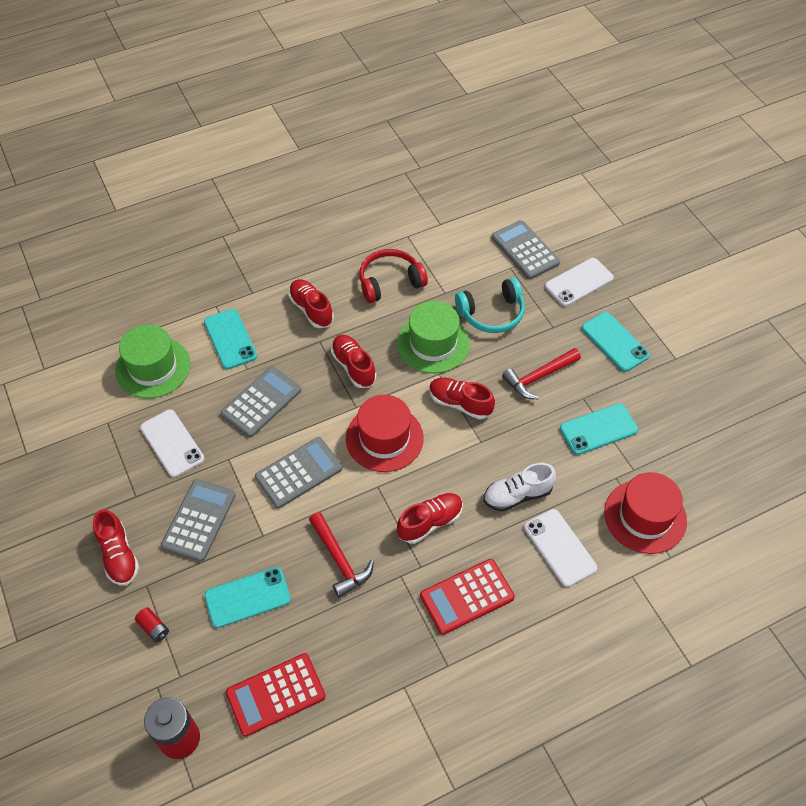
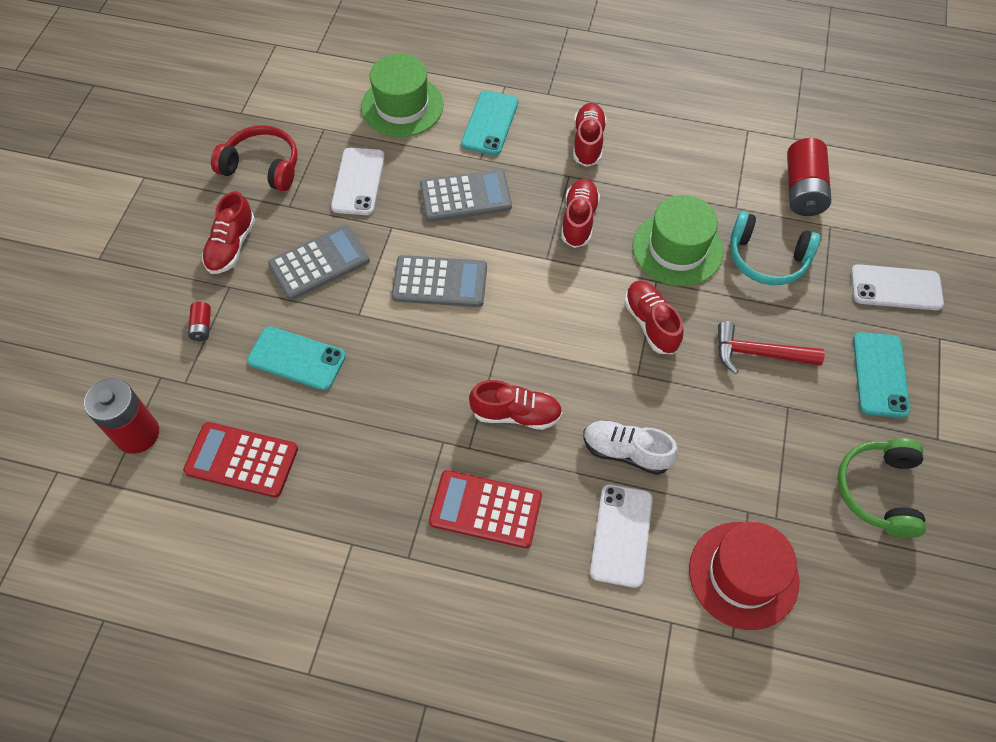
camera: 40 degrees right, 5 degrees up
(339, 559) = (403, 385): red hammer -> none
(384, 438) = (546, 305): red hat -> none
(390, 282) = (688, 163): red headphones -> red headphones (262, 167)
(474, 255) = (803, 190): none -> red battery
(525, 250) = (864, 218): grey calculator -> none
(598, 429) = (775, 450): turquoise phone -> none
(671, 411) = (879, 491): none -> green headphones

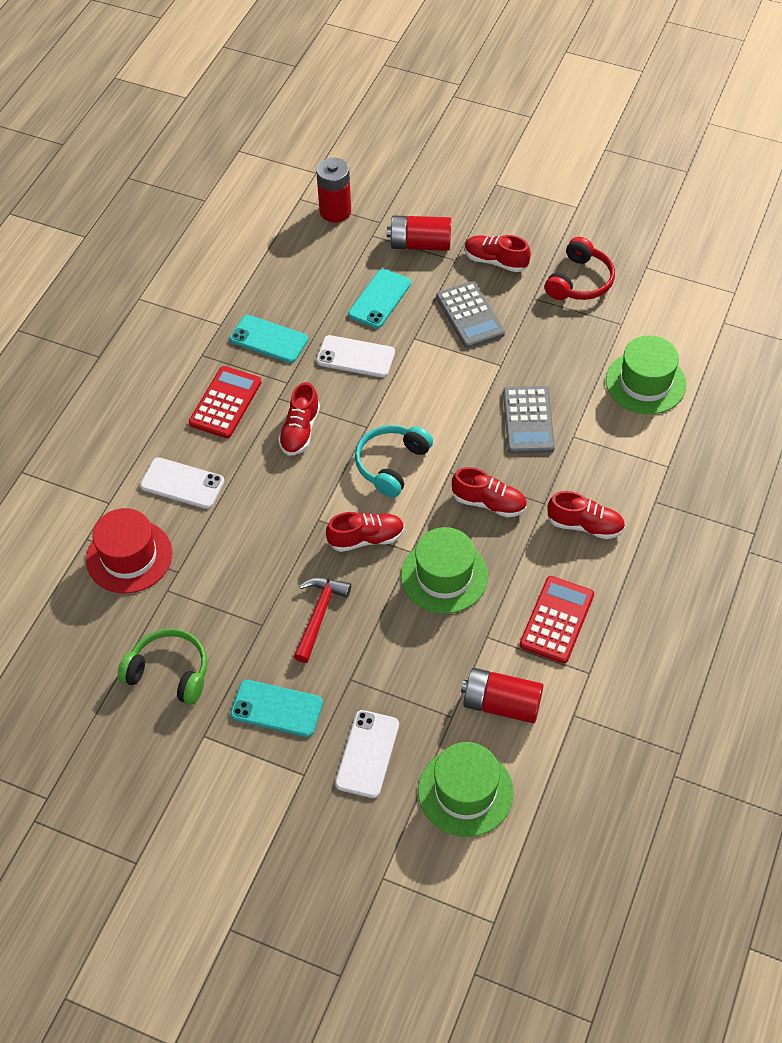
camera: 100 degrees right, 5 degrees down
(202, 326) = (420, 244): red battery -> red battery, size x2.13
(242, 460) = (301, 266): red calculator -> red calculator (557, 620)
(358, 181) = (555, 345): white phone -> white phone (355, 357)
(440, 282) = (436, 393): grey calculator -> none
(490, 123) = (618, 449): turquoise phone -> turquoise phone (269, 339)
(626, 452) = (249, 499): white shoe -> none
(767, 258) = (421, 648): turquoise headphones -> turquoise headphones (391, 464)
(900, 208) = (465, 791): none -> green hat

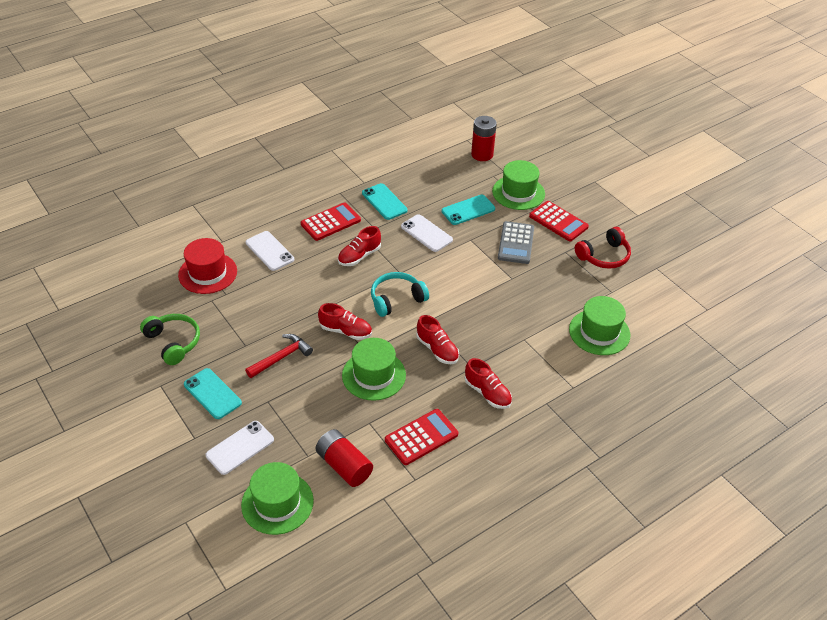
camera: 30 degrees right, 10 degrees down
(420, 244) = (518, 193): red battery -> green hat
(496, 261) = (558, 222): red shoe -> red calculator
(528, 420) = (502, 316): grey calculator -> none

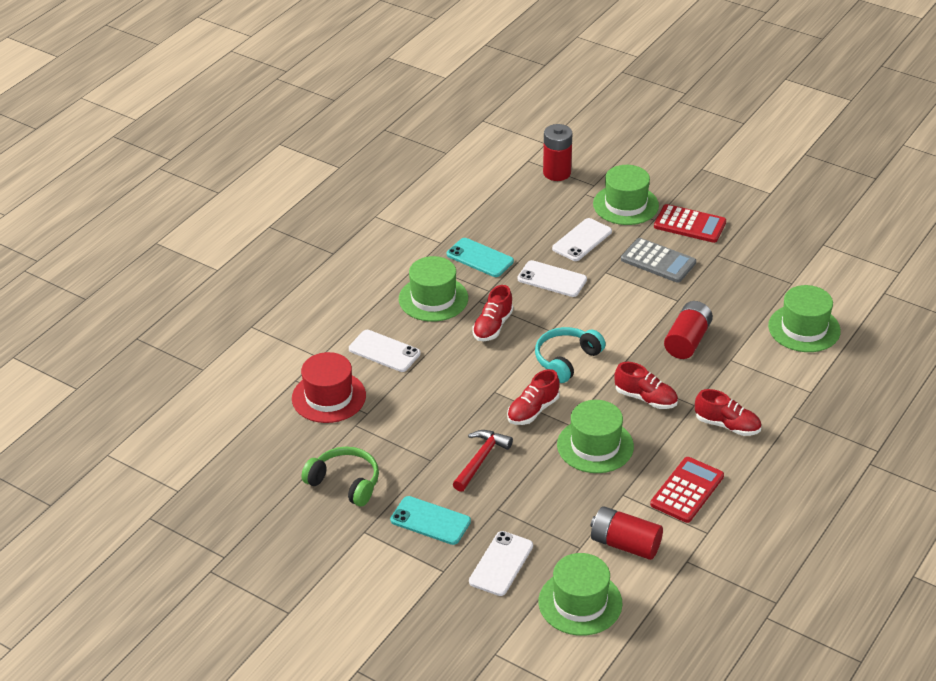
camera: 20 degrees left, 5 degrees down
(331, 222) = (433, 298): red calculator -> green hat
(345, 331) = (533, 410): red shoe -> red shoe turned 135 degrees clockwise
(468, 210) = (582, 240): turquoise phone -> white phone
(499, 313) = (687, 341): none -> red battery
(516, 243) = (658, 261): grey calculator -> grey calculator turned 45 degrees counterclockwise
(604, 256) = (761, 247): red headphones -> none

